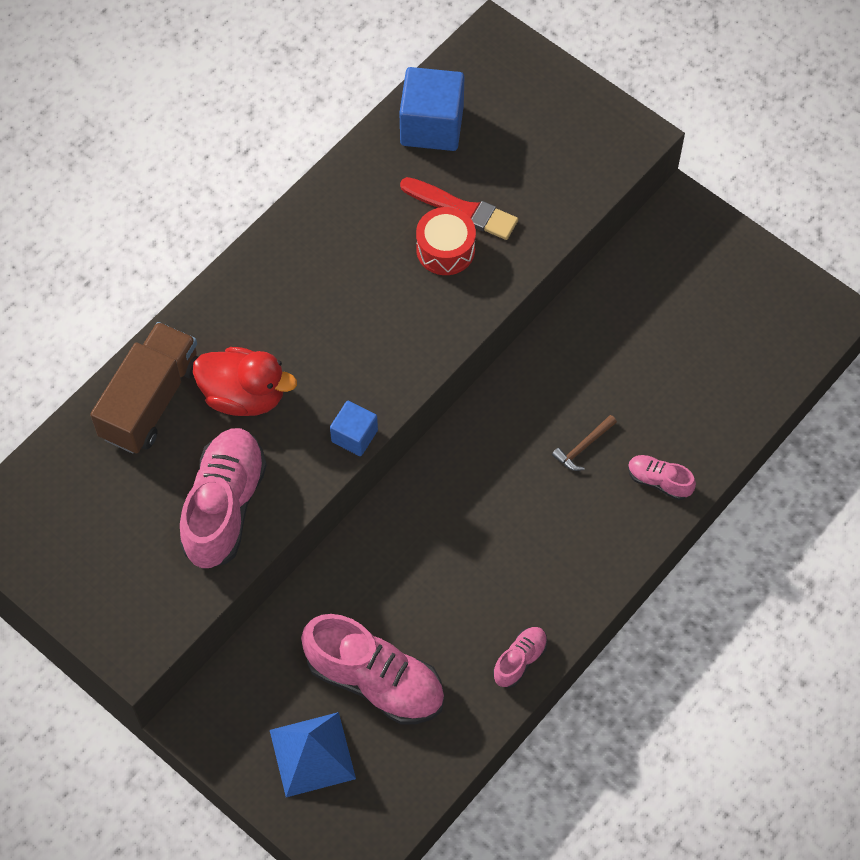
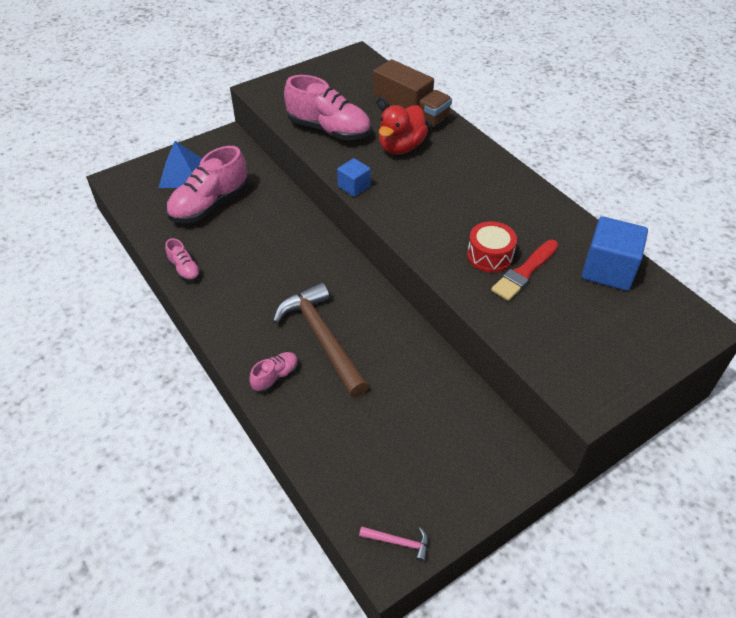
camera: 105 degrees right, 15 degrees down
(583, 447) = (322, 338): brown hammer -> brown hammer, size x2.44
(811, 308) = (399, 542): none -> pink hammer

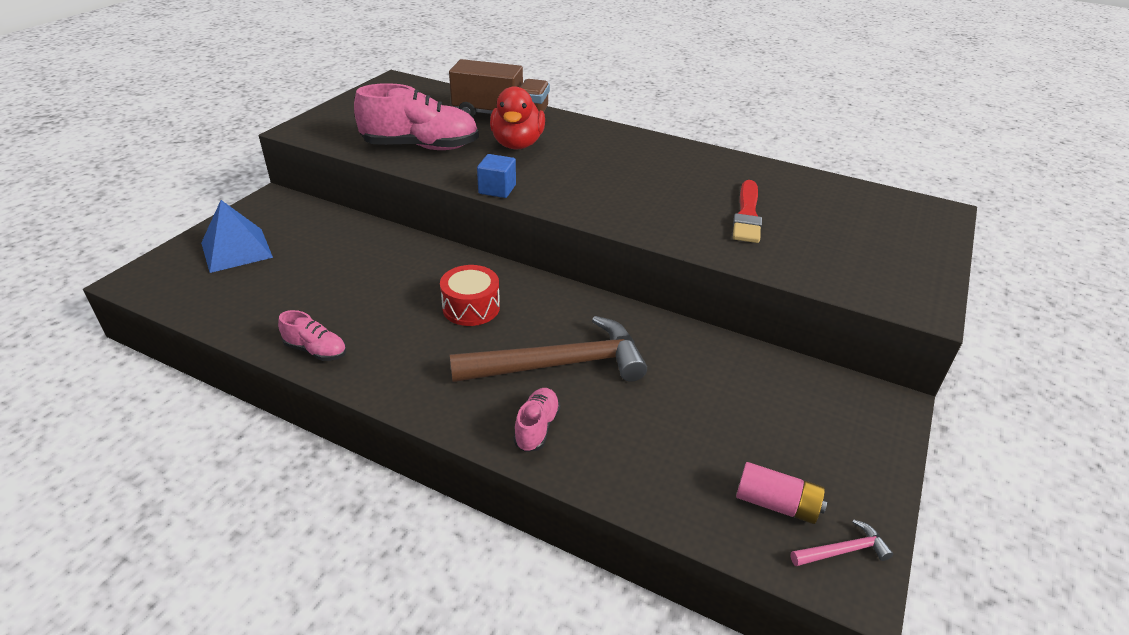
camera: 30 degrees left, 10 degrees down
(210, 205) = (300, 271): pink shoe -> none
(322, 338) = (559, 364): brown hammer -> brown hammer turned 135 degrees clockwise
(383, 494) = (776, 504): none -> pink battery
(490, 256) = (700, 211): red drum -> red drum (471, 307)
(608, 270) = (818, 192): blue cube -> none

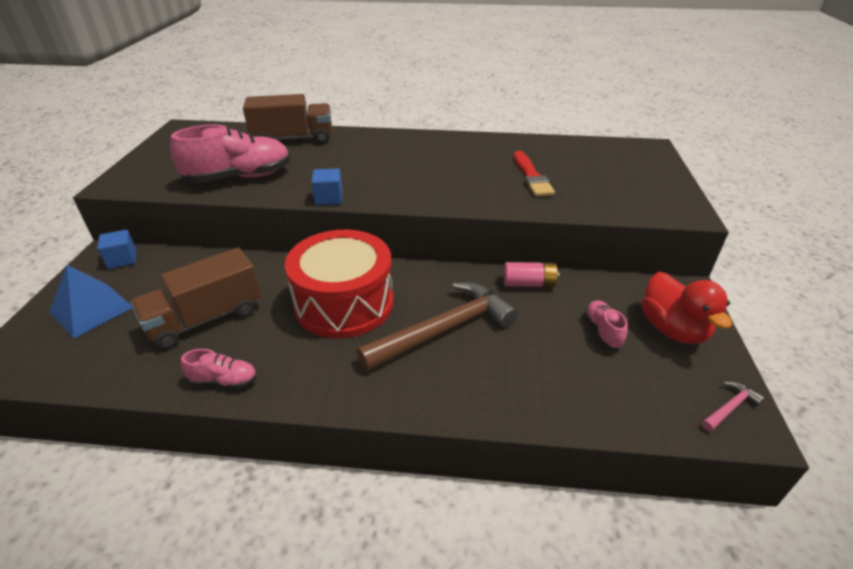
camera: 20 degrees left, 0 degrees up
(286, 208) = (122, 259): none -> blue cube
(330, 286) = (206, 318): none -> brown truck
(471, 307) = (344, 303): red drum -> red drum, size x1.95
(517, 144) = (322, 159): red duck -> red duck (672, 329)
(537, 428) = (458, 388): pink shoe -> pink shoe (602, 331)
(776, 504) = (665, 388): pink battery -> pink battery (529, 283)

